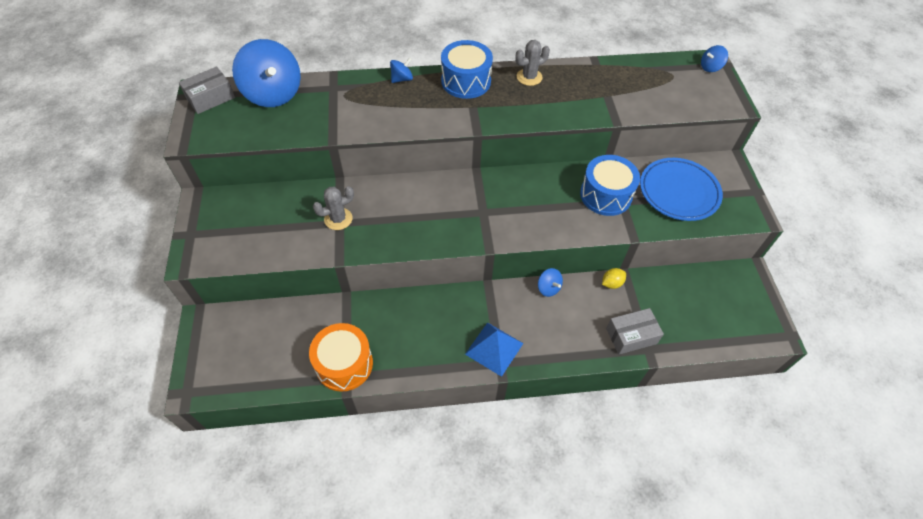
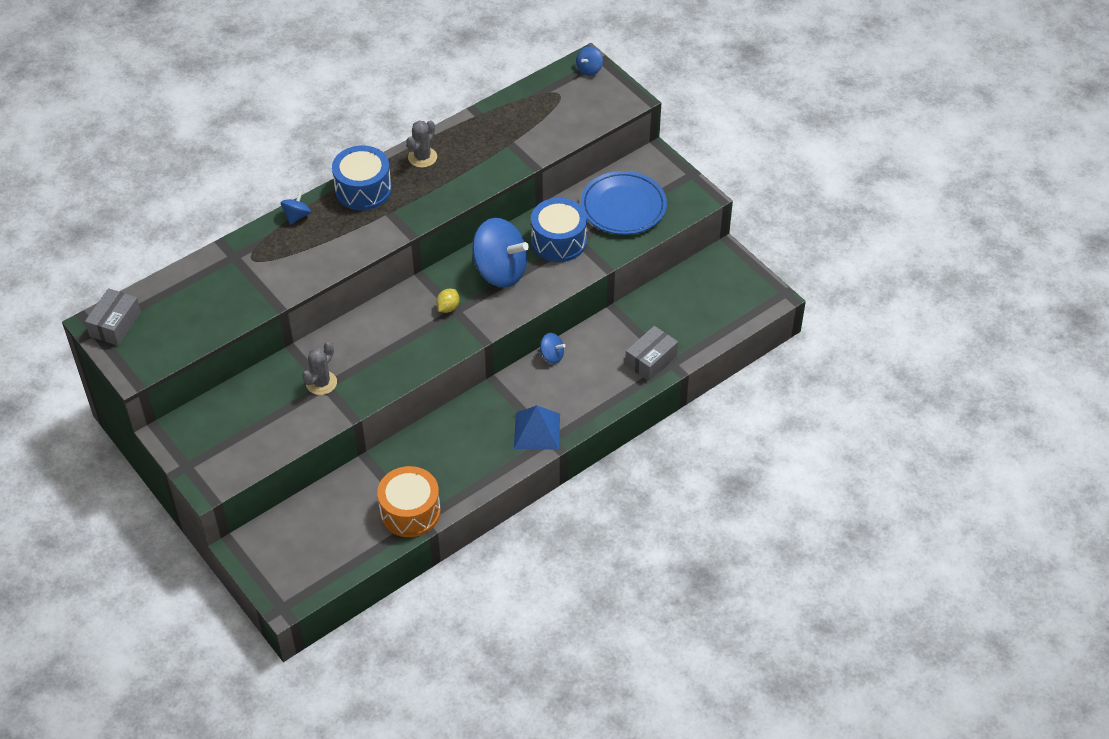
camera: 30 degrees left, 5 degrees down
(273, 94) = (177, 290): blue spinning top -> blue spinning top (500, 271)
(611, 283) = (607, 323): yellow lemon -> yellow lemon (448, 307)

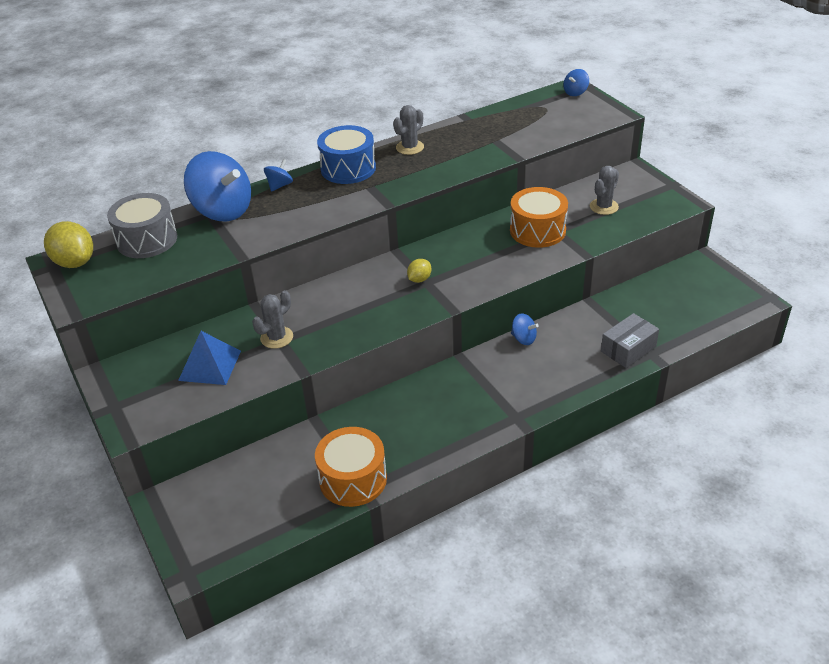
camera: 10 degrees right, 10 degrees down
(115, 324) = (75, 262): grey box -> yellow lemon
(179, 293) = (147, 240): none -> grey drum
(500, 271) = (476, 252): blue spinning top -> blue spinning top (223, 210)
(537, 431) = (502, 407): blue pyramid -> blue pyramid (210, 365)
(558, 241) = (537, 230): blue drum -> orange drum
(623, 207) = (604, 207): blue plate -> grey cactus

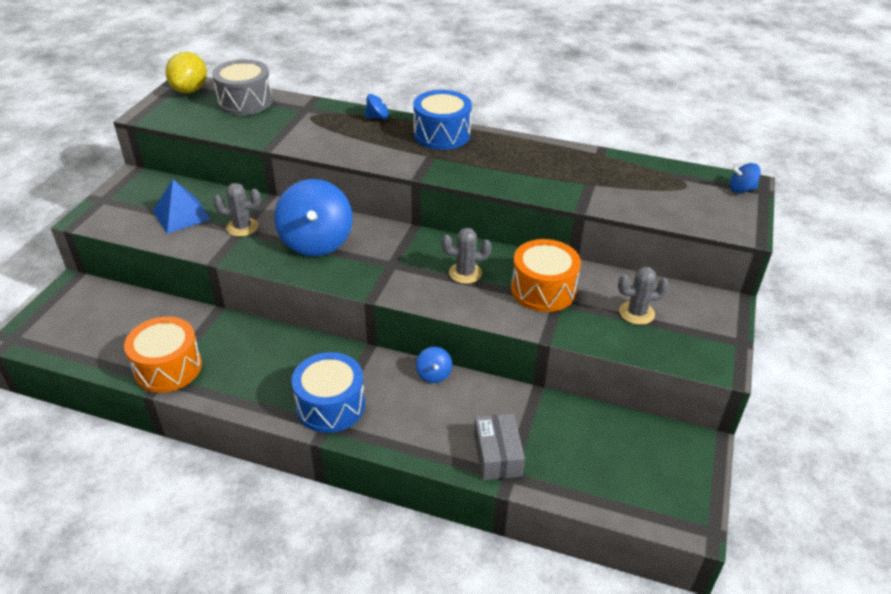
camera: 45 degrees right, 0 degrees up
(223, 210) = (316, 111): blue spinning top -> blue spinning top (316, 242)
(410, 147) = (513, 147): grey cactus -> grey cactus (465, 273)
(419, 279) = (391, 258): yellow lemon -> none
(498, 405) = (330, 405): none -> blue drum
(628, 349) = (497, 455): grey box -> grey box turned 75 degrees clockwise

